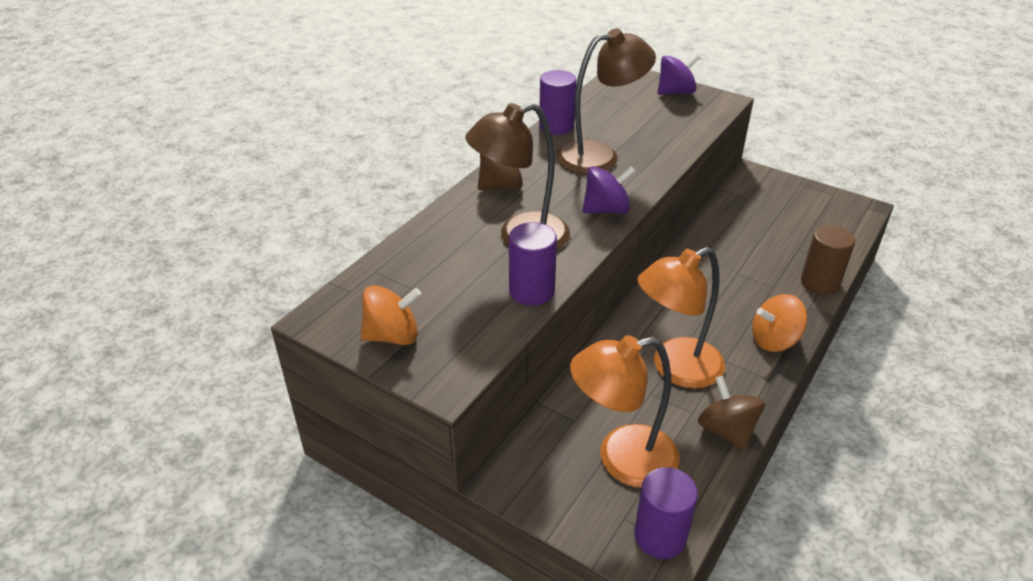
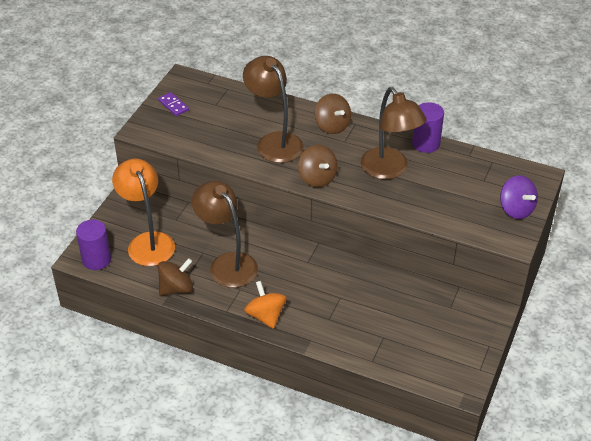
camera: 80 degrees right, 5 degrees up
(392, 336) = (173, 105): orange spinning top -> purple domino
(531, 291) = (221, 152): purple cylinder -> none
(606, 210) = (317, 178): purple spinning top -> brown spinning top
(675, 368) = (227, 263): orange lamp -> brown lamp
(820, 282) = (341, 348): brown cylinder -> none

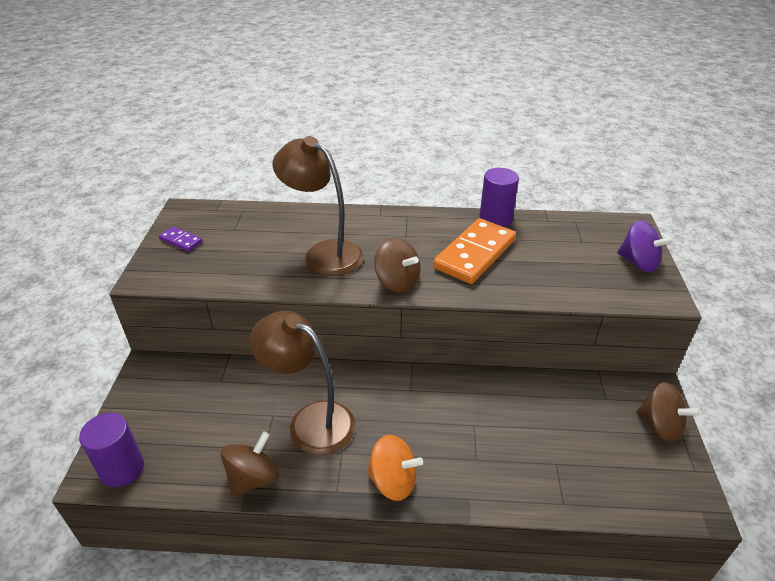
camera: 20 degrees left, 5 degrees down
(148, 242) = (191, 421): orange lamp -> none
(266, 316) = (393, 481): orange spinning top -> orange spinning top turned 150 degrees clockwise
(332, 126) = (383, 223): brown spinning top -> brown spinning top (660, 426)
(389, 170) = (475, 254): brown lamp -> orange domino

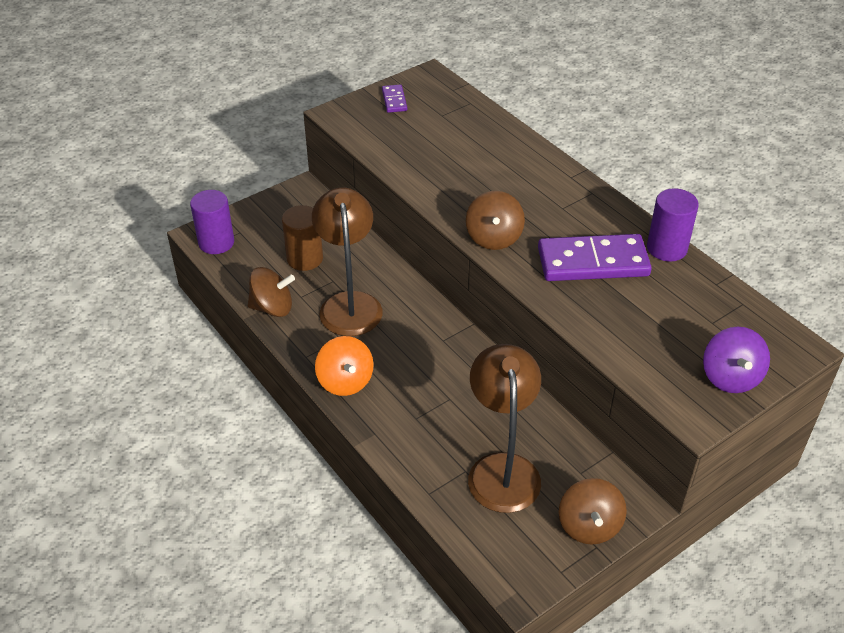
camera: 50 degrees right, 5 degrees up
(225, 417) = (305, 259): none -> brown cylinder
(324, 253) = (476, 178): brown lamp -> brown lamp (502, 469)
(475, 254) = (593, 262): orange domino -> purple domino

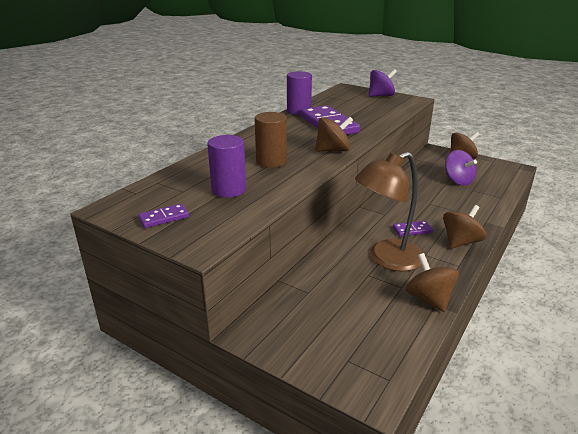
camera: 110 degrees left, 15 degrees down
(216, 243) = (378, 373): purple cylinder -> purple cylinder (229, 190)
(305, 259) = (354, 298): brown cylinder -> brown cylinder (271, 161)
(345, 381) = (460, 242): orange spinning top -> brown spinning top
(392, 349) = (412, 230): none -> purple domino
(502, 469) = (458, 181): brown lamp -> purple spinning top

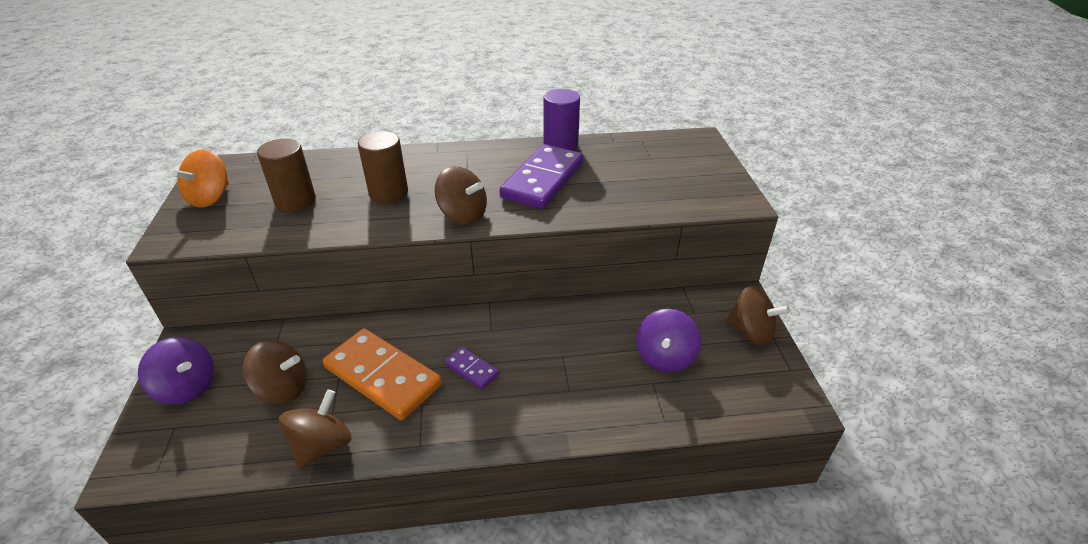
camera: 50 degrees right, 10 degrees up
(164, 218) = (210, 198): purple domino -> orange spinning top
(229, 190) = (295, 201): purple cylinder -> brown cylinder
(381, 96) = (710, 172): purple spinning top -> purple spinning top (187, 387)
(387, 259) = (383, 376): brown lamp -> orange domino
(460, 242) = (482, 425): brown spinning top -> brown spinning top (283, 388)

